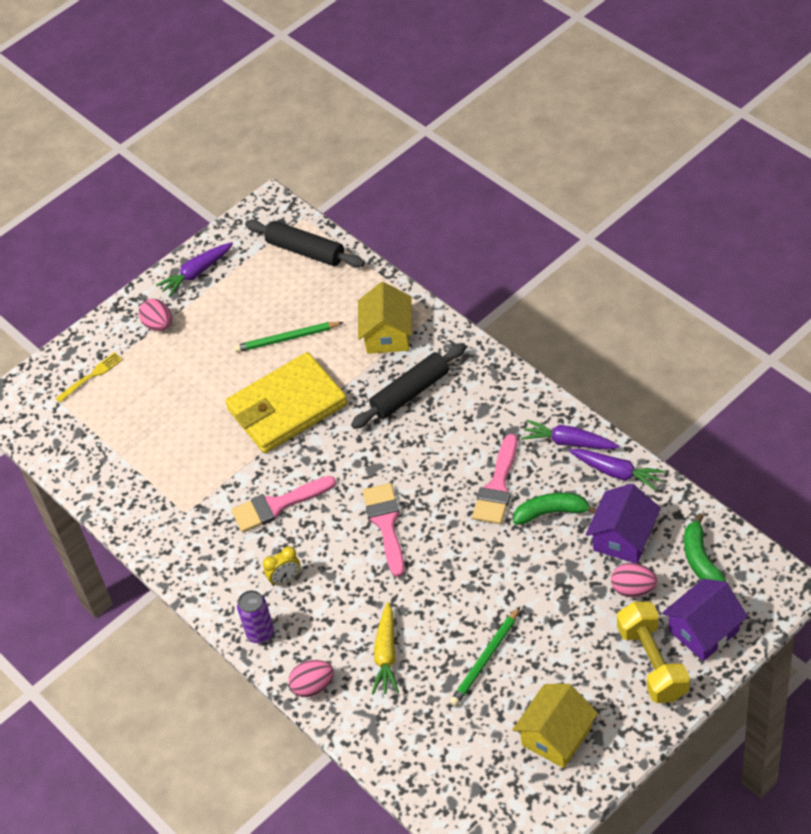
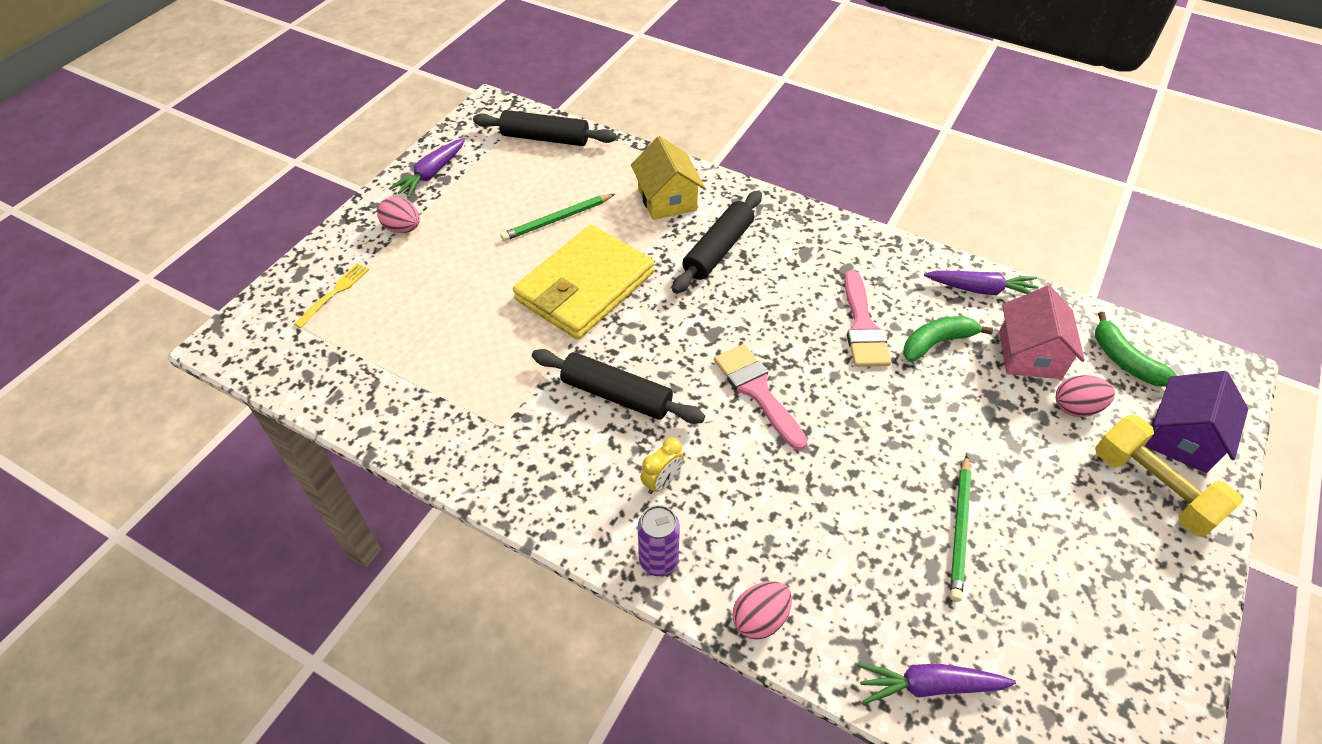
camera: 25 degrees left, 0 degrees up
(277, 505) = (616, 395): pink brush -> black rolling pin
(386, 654) = (835, 551): yellow carrot -> none
(556, 736) = (1103, 611): yellow house -> none
(569, 442) = (913, 269): purple carrot -> purple carrot (929, 686)
(623, 538) = (1030, 354): purple house -> pink house

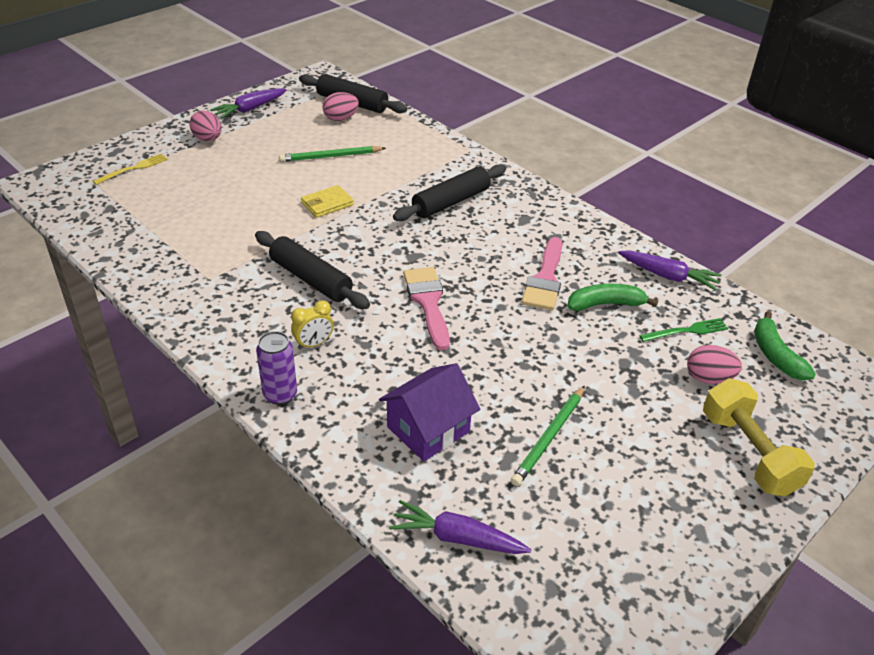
camera: 15 degrees right, 10 degrees down
(585, 286) = (327, 204): yellow wallet -> yellow wallet, size x0.43
(667, 199) = (428, 161): yellow house -> none
(760, 619) = (340, 454): pink egg -> pink egg (341, 118)
(1030, 354) = (687, 331): pink house -> green fork
(1182, 438) = (799, 423): purple house -> purple house (428, 429)

